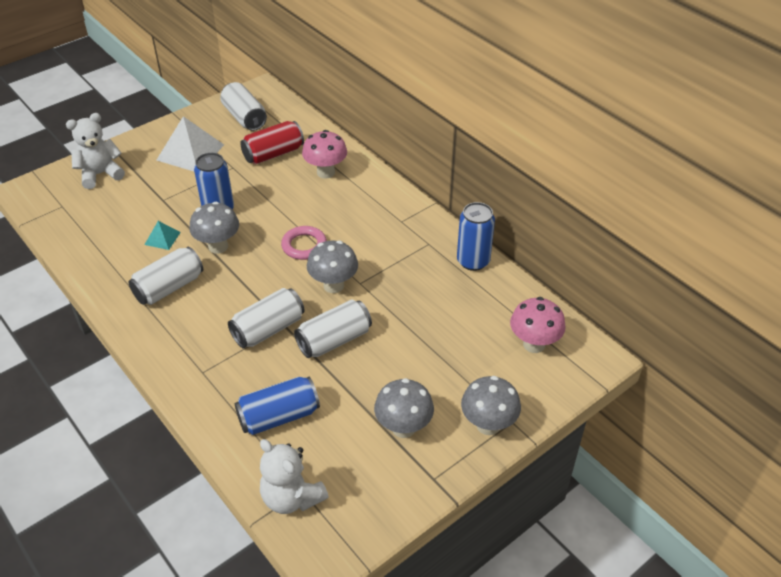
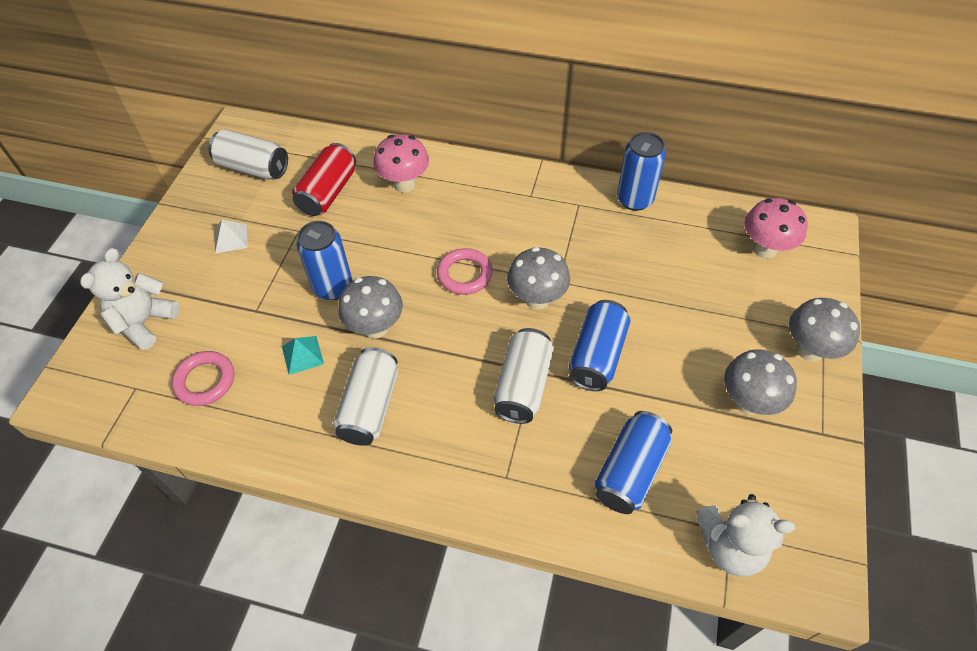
camera: 35 degrees left, 10 degrees up
(99, 222) = (205, 381): none -> pink ring
(190, 152) = (231, 238): white pyramid -> white pyramid, size x0.50
(334, 340) = (597, 355): white can -> blue can

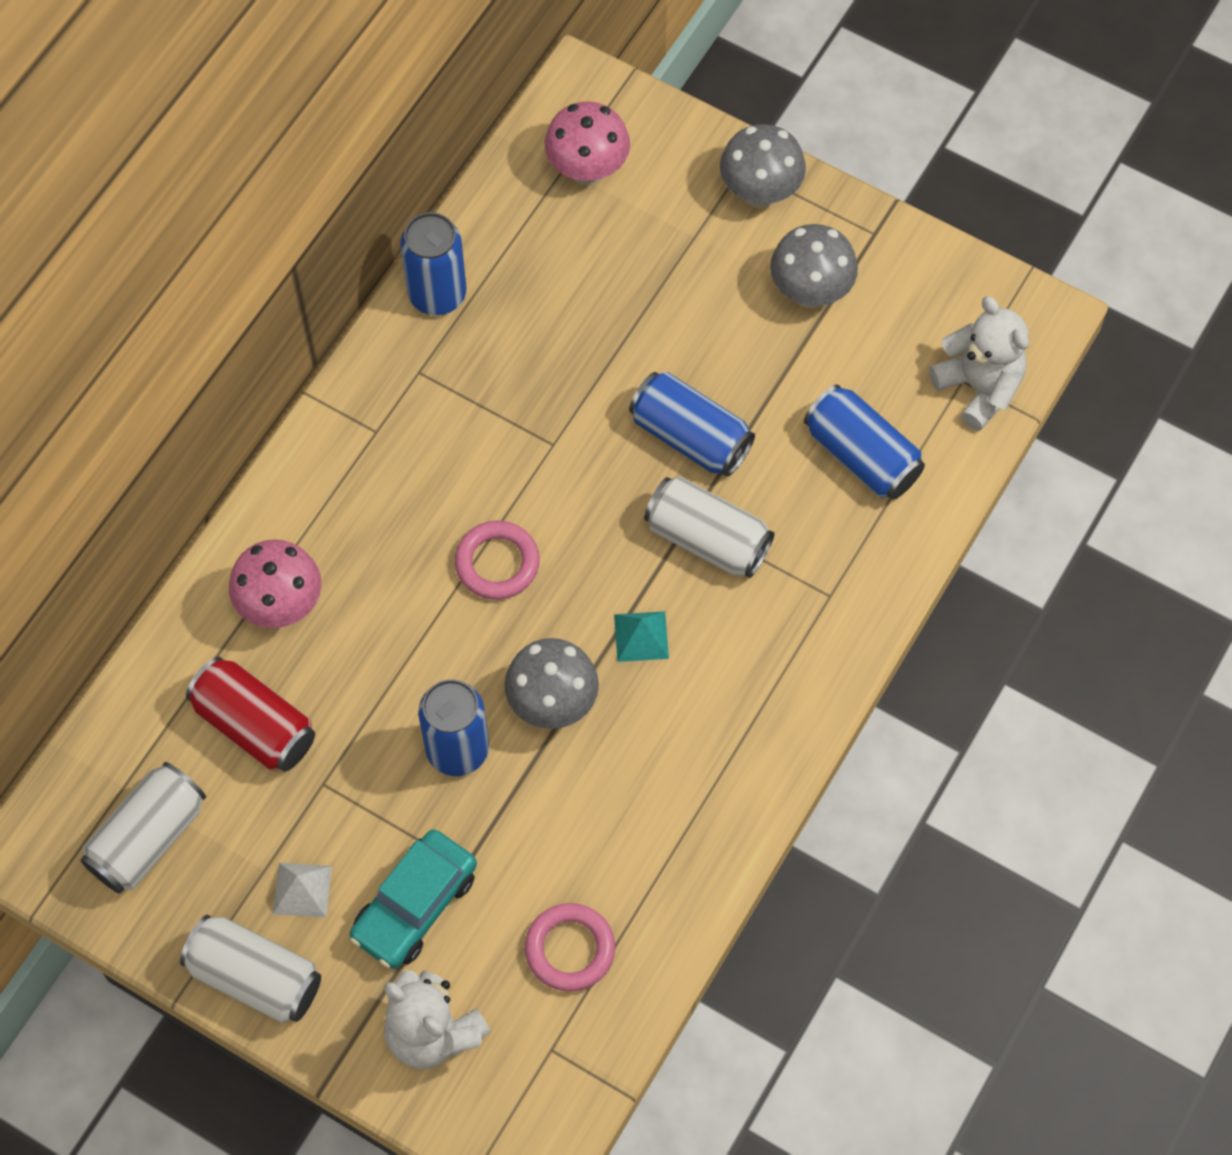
camera: 75 degrees left, 10 degrees up
(227, 292) = (415, 905): none -> turquoise car
(302, 355) = (568, 810): turquoise pyramid -> turquoise pyramid (641, 636)
(370, 406) = (680, 735): white can -> white can (255, 977)
(537, 299) = (574, 481): grey mushroom -> none
(730, 546) = (979, 387): white teddy bear -> white teddy bear turned 60 degrees counterclockwise

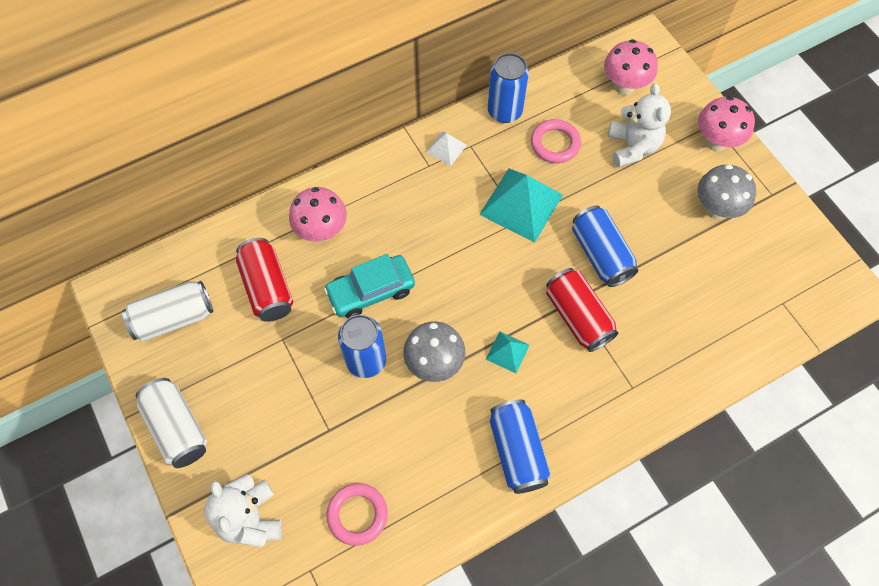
camera: 30 degrees right, 0 degrees up
(302, 889) = (233, 392): white pyramid -> white pyramid (446, 148)
(415, 905) = (287, 437): turquoise car -> turquoise car (371, 291)
(497, 563) = (451, 268): pink ring -> pink ring (555, 144)
(541, 422) = (521, 204): none -> turquoise pyramid
(707, 539) = (578, 317): white can -> red can
(760, 193) = (716, 142): grey mushroom -> pink mushroom
(862, 455) = (697, 315): blue can -> blue can (517, 451)
(979, 387) = (791, 312): white teddy bear -> white teddy bear (632, 147)

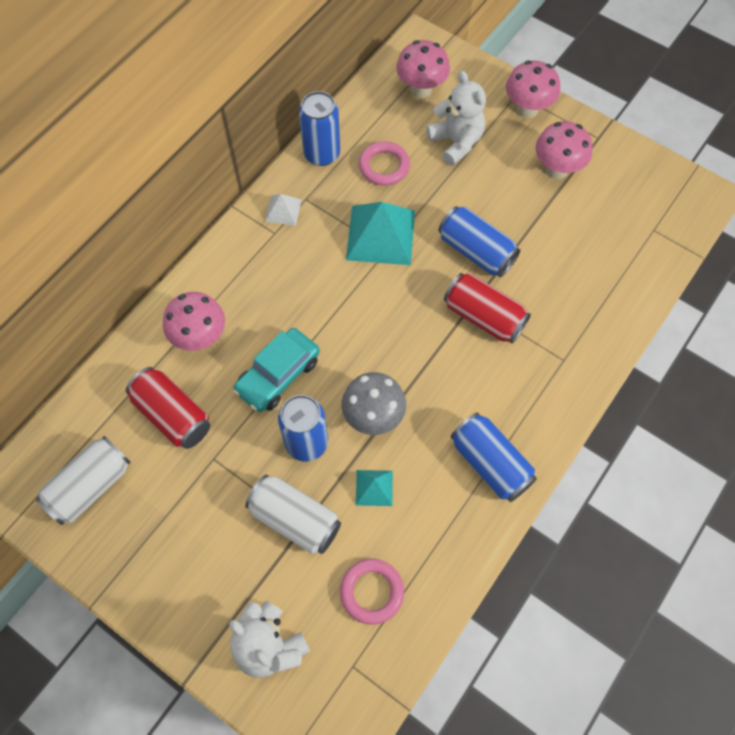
camera: 25 degrees left, 0 degrees up
(177, 428) = (149, 592): white can -> white can (295, 519)
(507, 352) = (436, 376): turquoise pyramid -> turquoise pyramid (374, 487)
(716, 209) = (557, 169): grey mushroom -> pink mushroom

